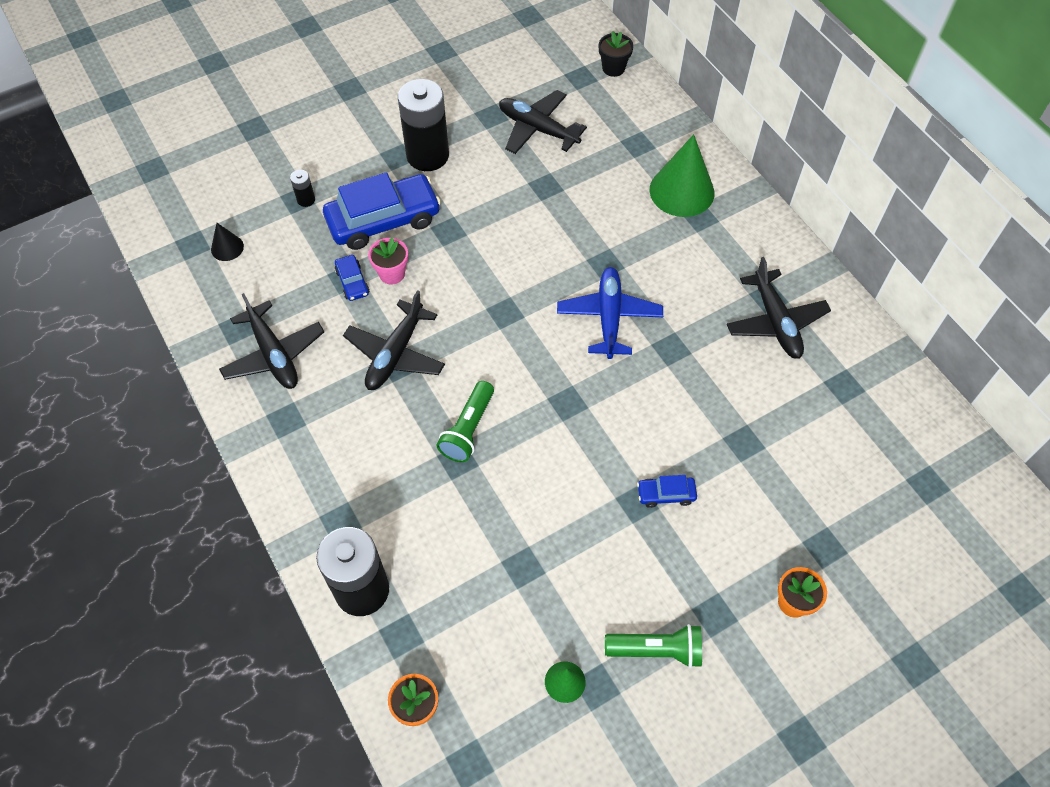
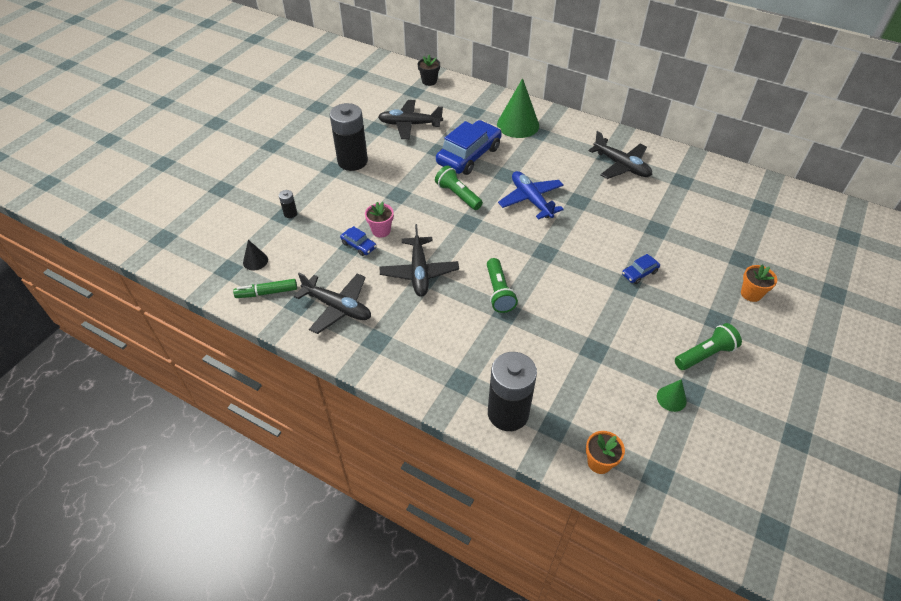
camera: 30 degrees left, 10 degrees down
(213, 296) = (267, 292): none -> green marker
(383, 220) = (352, 205): blue car -> blue car (469, 155)
(520, 266) = (458, 195): none -> green flashlight

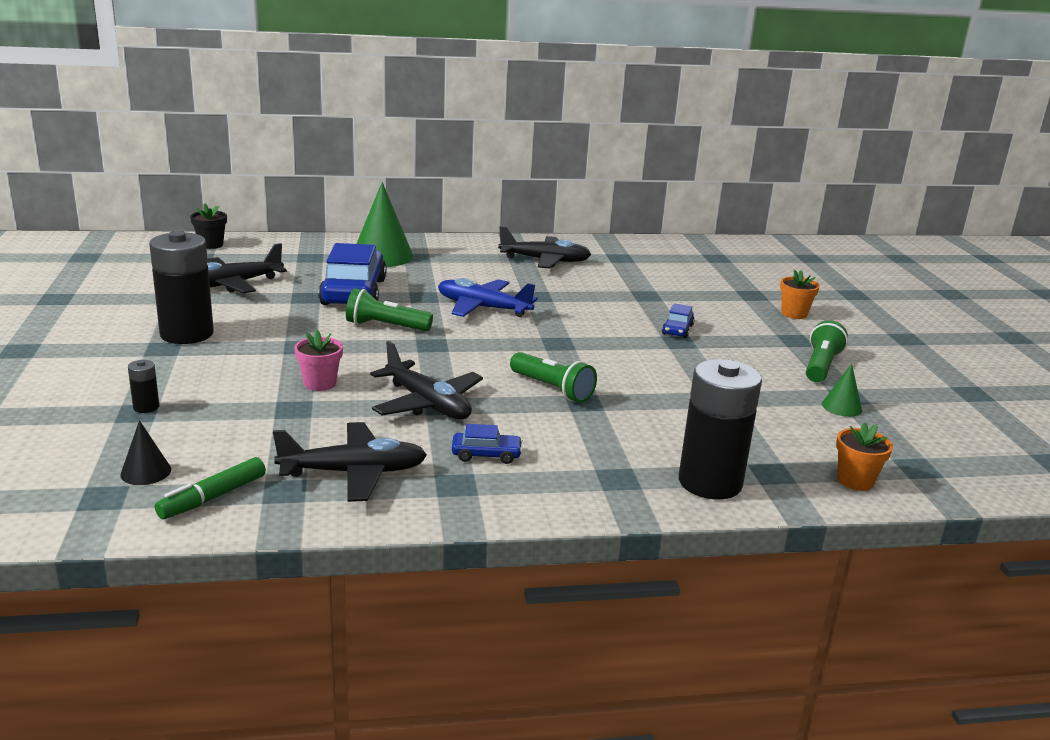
camera: 40 degrees left, 25 degrees down
(359, 245) = (305, 406): blue car -> blue car (486, 455)

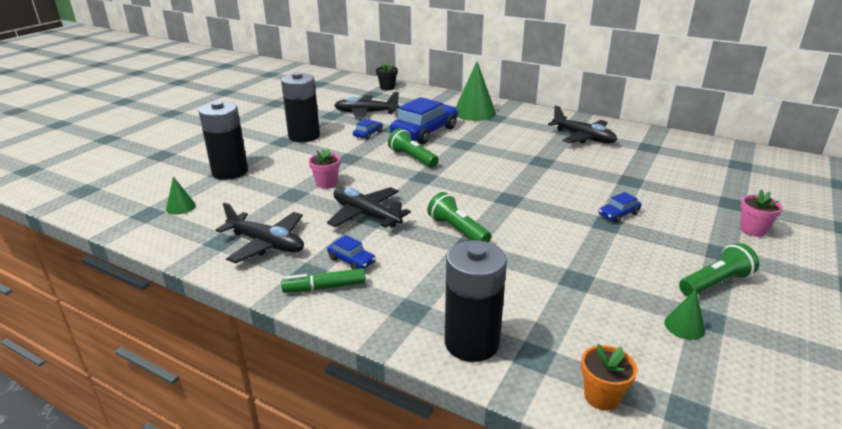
camera: 40 degrees right, 5 degrees up
(146, 407) = (230, 172): black battery -> black battery, size x2.41
(146, 472) = (180, 207): black cone -> green cone
(213, 497) = (186, 232): green marker -> green marker (325, 287)
(280, 311) = (368, 134): none -> blue car
(427, 404) = (366, 215): black plane -> black plane turned 135 degrees clockwise
(482, 308) = (490, 161): blue plane -> none
(552, 389) = (457, 230): green flashlight -> green flashlight turned 150 degrees clockwise
(794, 314) = (753, 230): orange flower pot -> pink flower pot

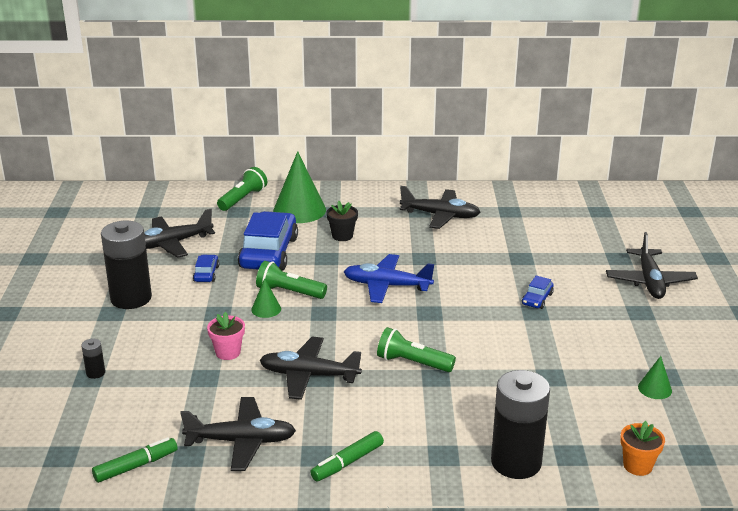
camera: 30 degrees left, 0 degrees up
(180, 207) = (91, 434): green cone -> green cone (266, 309)
(180, 236) = (136, 466): none -> green marker
(230, 172) = (95, 373): black battery -> black battery, size x0.41
(351, 260) = (345, 428): blue car -> none
(387, 88) = (158, 197): black flower pot -> black flower pot (342, 236)
(491, 172) = (386, 286): none -> blue plane
(715, 283) = (652, 343): green flashlight -> green flashlight (243, 199)
(753, 230) = (649, 281): pink flower pot -> black plane

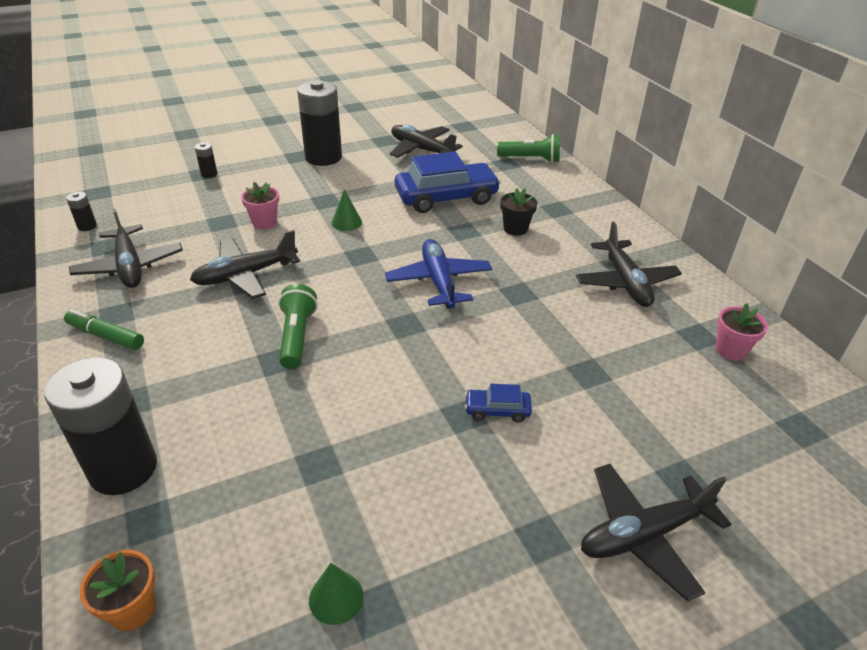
camera: 65 degrees right, 10 degrees up
(136, 466) = (87, 226): green marker -> black battery
(206, 274) = (385, 178): blue car -> none
(289, 292) = (384, 226): green flashlight -> none
(299, 210) = (541, 192): green cone -> none
(308, 375) = (245, 275): black plane -> black plane turned 105 degrees counterclockwise
(528, 206) = (730, 350): none -> pink flower pot

